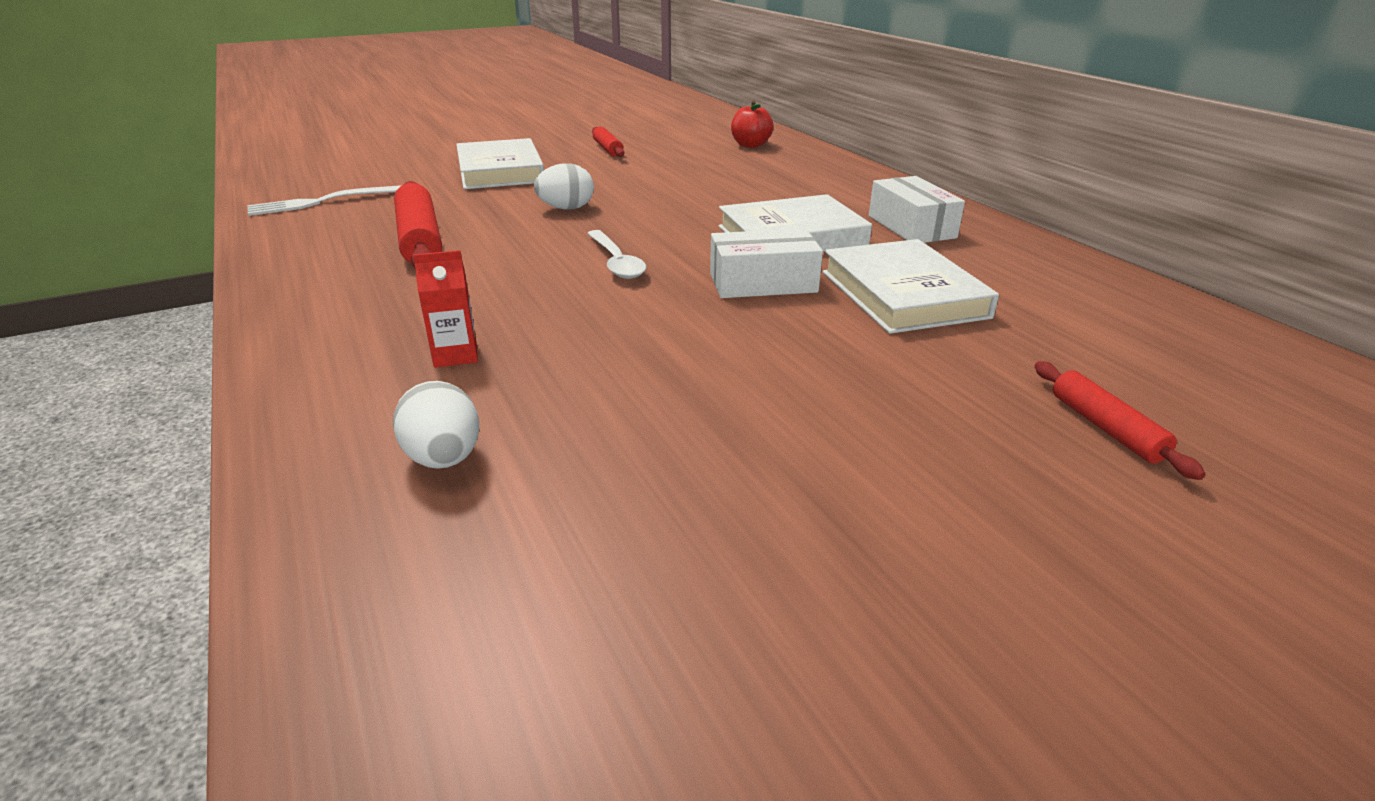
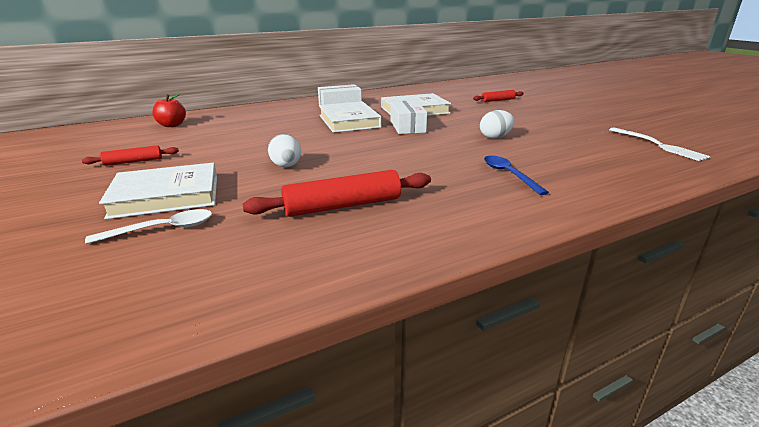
camera: 90 degrees left, 5 degrees down
(322, 202) = (212, 275): white fork -> white fork (658, 145)
(444, 458) = (590, 167): white egg -> white egg (495, 137)
(455, 355) = (509, 175): red carton -> blue spoon
(616, 262) = (385, 150): white spoon -> white spoon (162, 229)

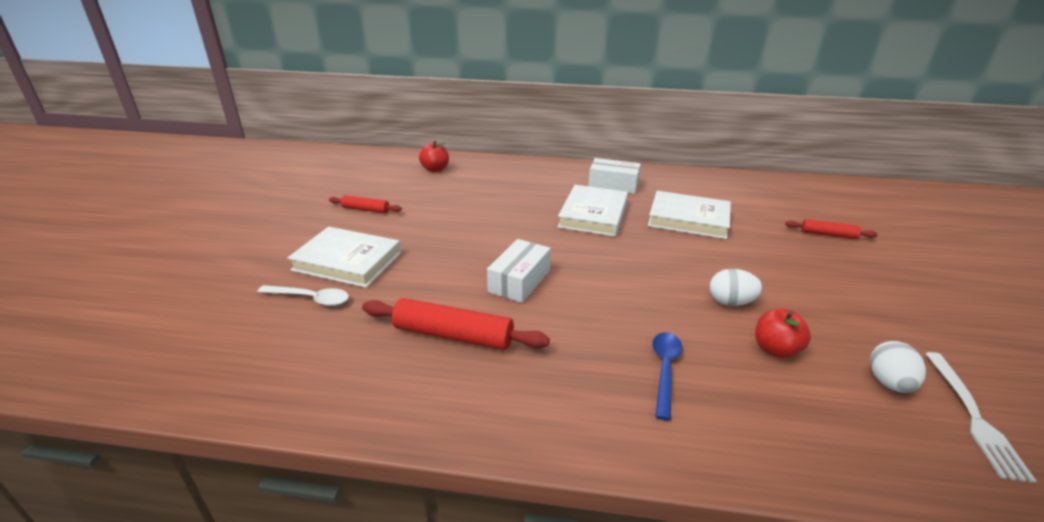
camera: 35 degrees right, 5 degrees up
(286, 166) = (465, 261): white egg -> white egg (889, 383)
(407, 126) = (646, 245): white box -> white box (519, 281)
(547, 149) = (775, 349): none -> red apple

